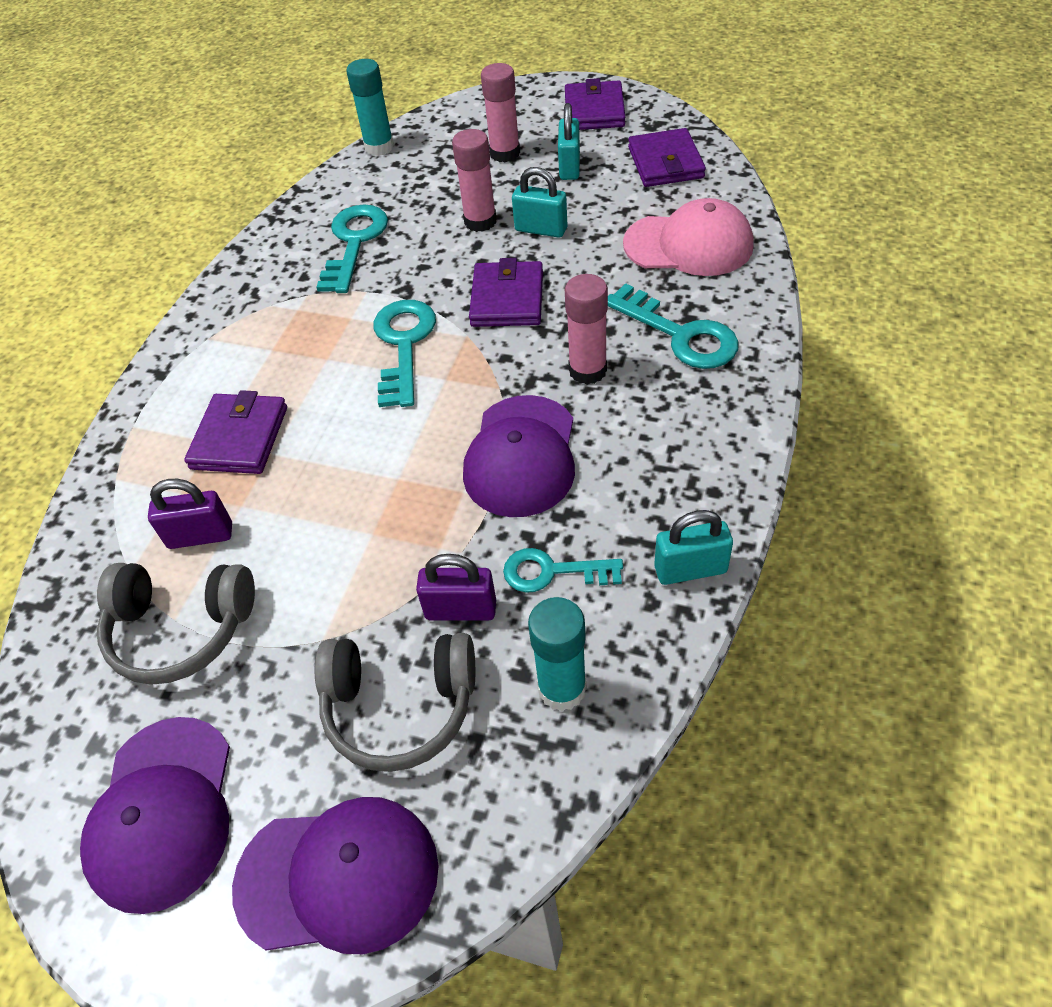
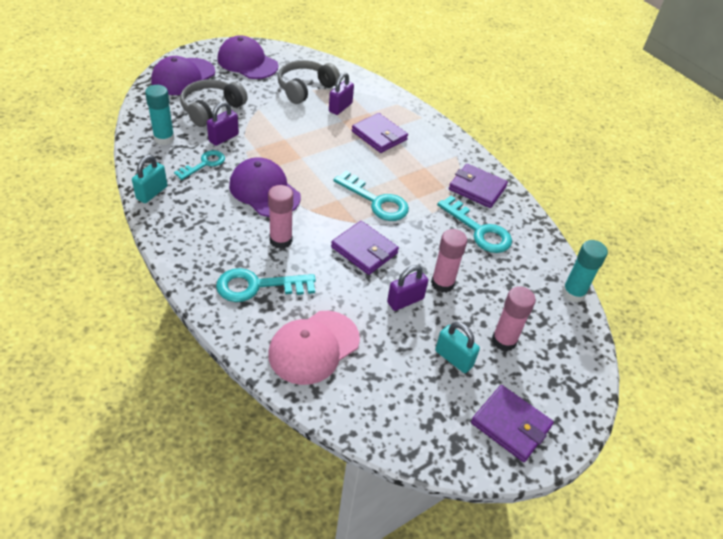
camera: 120 degrees right, 5 degrees down
(541, 229) = (405, 300): turquoise padlock -> purple padlock
(665, 163) = (403, 407): purple wallet -> purple wallet (477, 188)

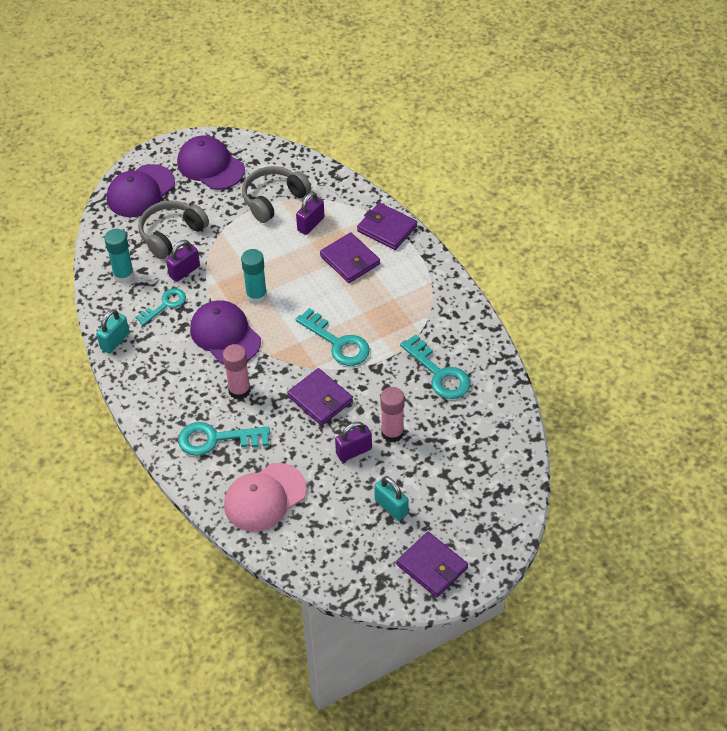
camera: 10 degrees right, 5 degrees up
(477, 188) = (446, 323): purple wallet -> purple wallet (387, 229)
(504, 341) = (441, 490): pink glue stick -> none
(573, 293) = (521, 441): turquoise glue stick -> turquoise glue stick (256, 296)

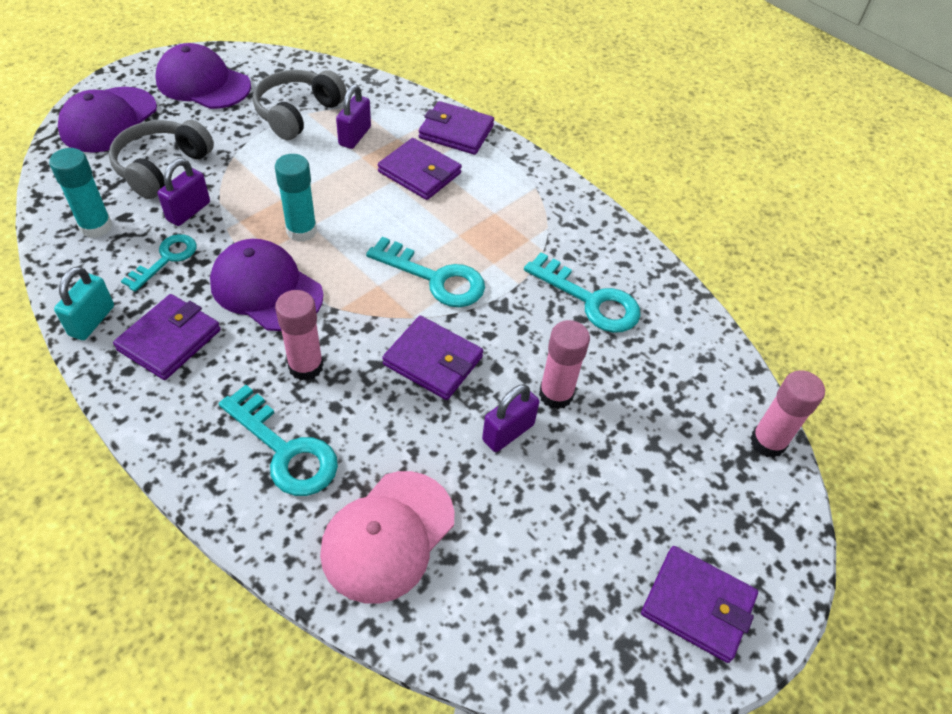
camera: 20 degrees left, 0 degrees up
(159, 360) = (169, 340): none -> purple wallet
(216, 439) = (285, 449): turquoise key -> turquoise key turned 120 degrees counterclockwise
(391, 507) = (595, 513): turquoise padlock -> none
(519, 485) = (767, 442): none -> pink glue stick

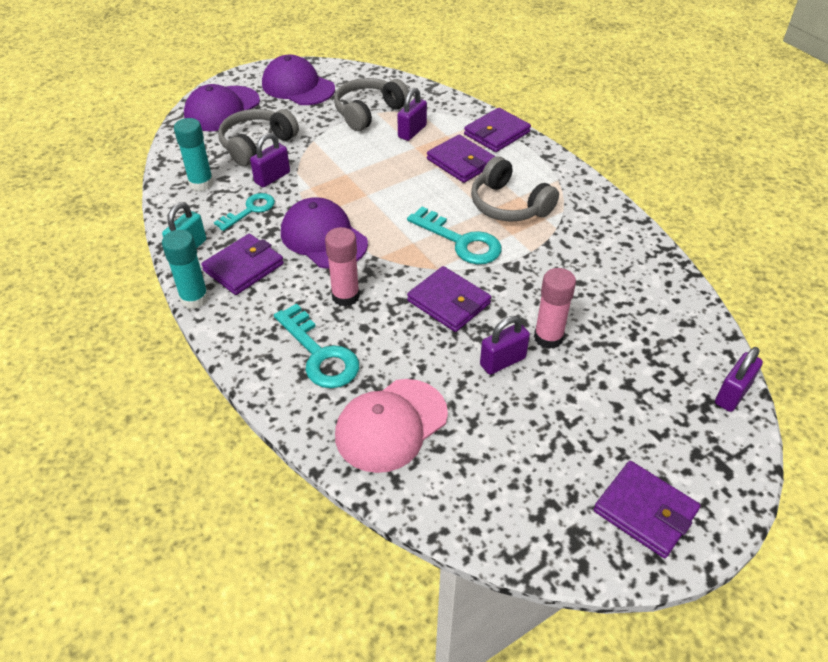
camera: 15 degrees right, 5 degrees down
(301, 231) = (358, 198): turquoise glue stick -> turquoise glue stick (194, 299)
(456, 132) = (497, 133): purple wallet -> purple wallet turned 75 degrees counterclockwise
(484, 225) = (509, 205): none -> grey headphones
(590, 300) = (590, 269): turquoise key -> none
(767, 442) = (732, 394): pink glue stick -> purple padlock

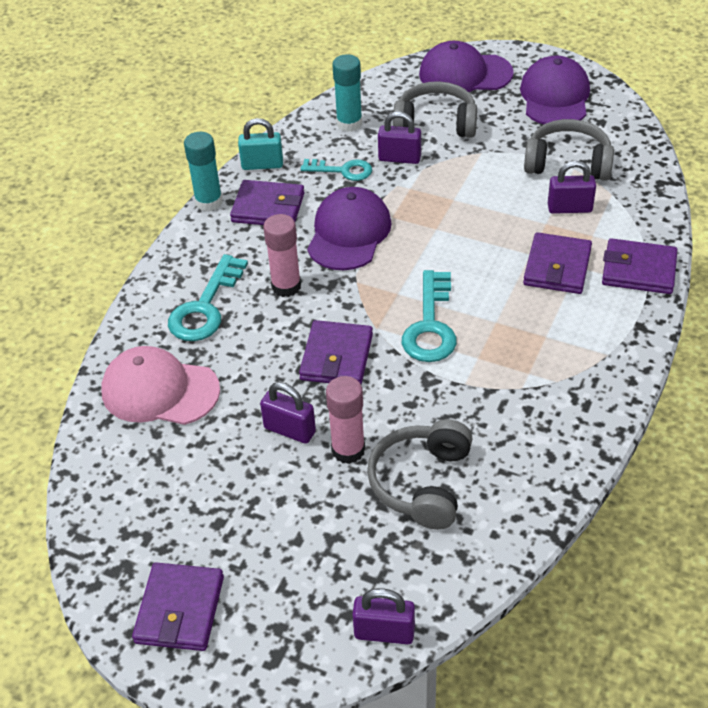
camera: 60 degrees right, 0 degrees up
(509, 205) = (522, 335): grey headphones -> grey headphones (422, 483)

